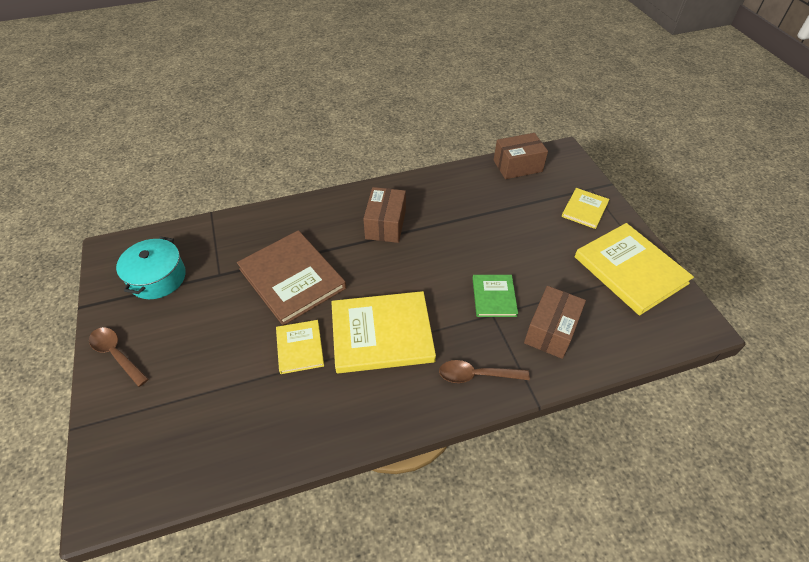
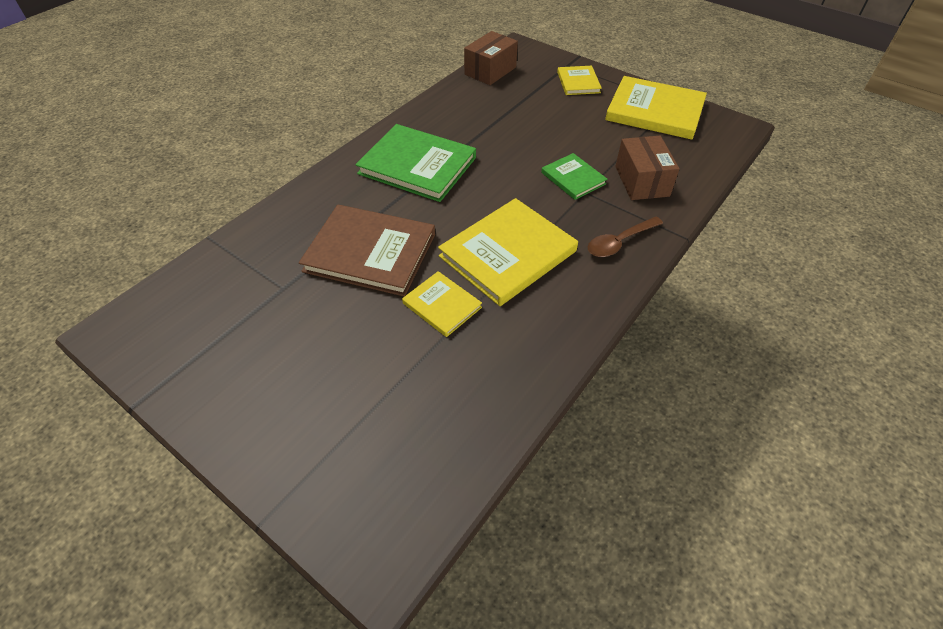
camera: 35 degrees left, 0 degrees up
(116, 354) = (237, 423): brown spoon -> none
(158, 278) = (209, 327): turquoise pot -> none
(385, 224) = (417, 165): brown box -> green book

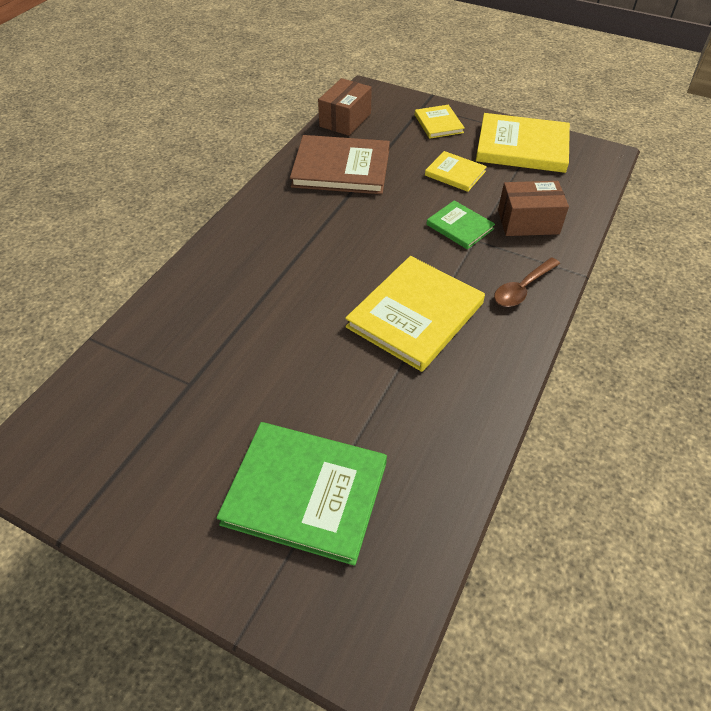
camera: 10 degrees left, 0 degrees up
(370, 252) = (273, 332): brown book -> brown book (341, 168)
(417, 165) = (297, 232): green book -> green book (305, 493)
(442, 305) = (363, 379): yellow book -> yellow book (455, 173)
(642, 181) = (528, 222): brown box -> brown box turned 75 degrees counterclockwise

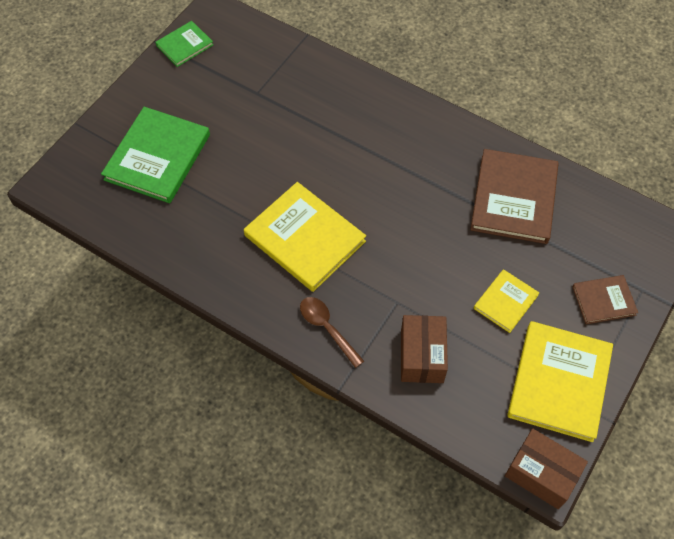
camera: 95 degrees right, 10 degrees up
(345, 120) = (605, 208): brown box -> brown box (541, 474)
(438, 123) = (603, 300): yellow book -> brown book
(460, 227) = (417, 291): green book -> green book (184, 45)

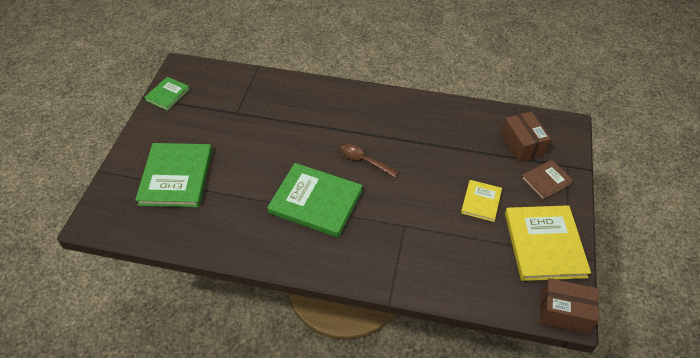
camera: 20 degrees left, 10 degrees down
(304, 238) = (315, 202): yellow book -> green book
(327, 328) = (360, 260): brown spoon -> brown spoon (364, 161)
(422, 356) = (440, 258): brown box -> brown box (522, 145)
(514, 198) = (453, 132): brown book -> none

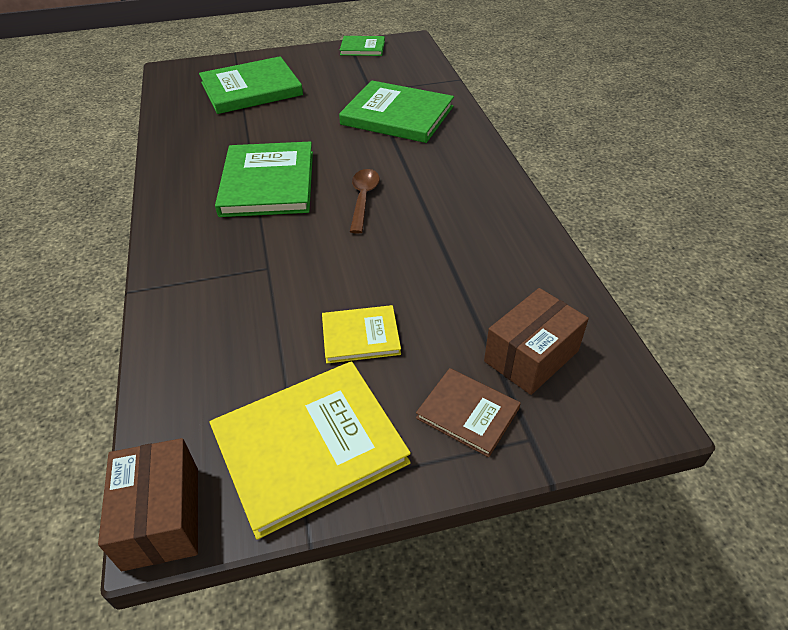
camera: 65 degrees right, 5 degrees down
(281, 112) = (397, 115): none -> green book

